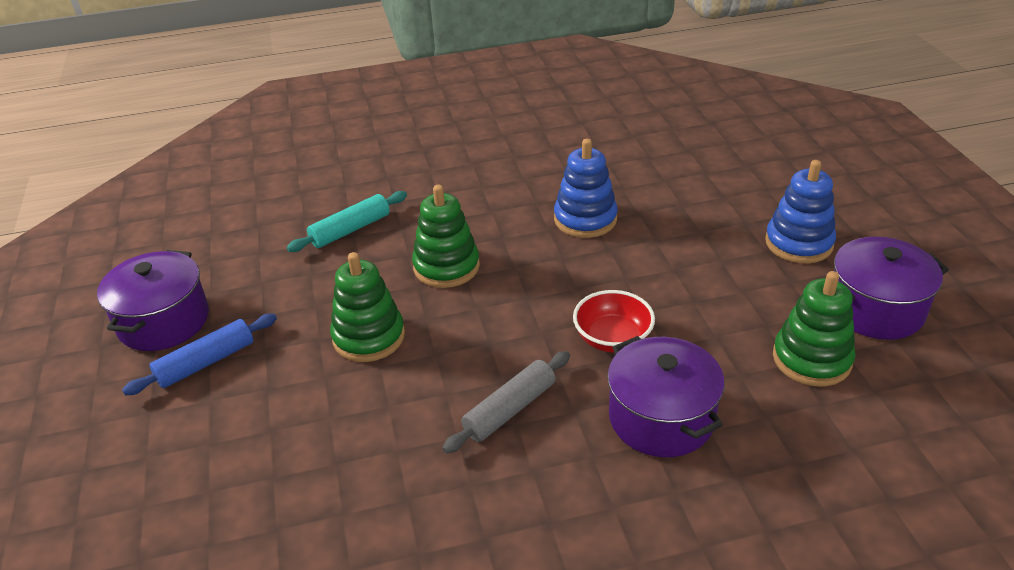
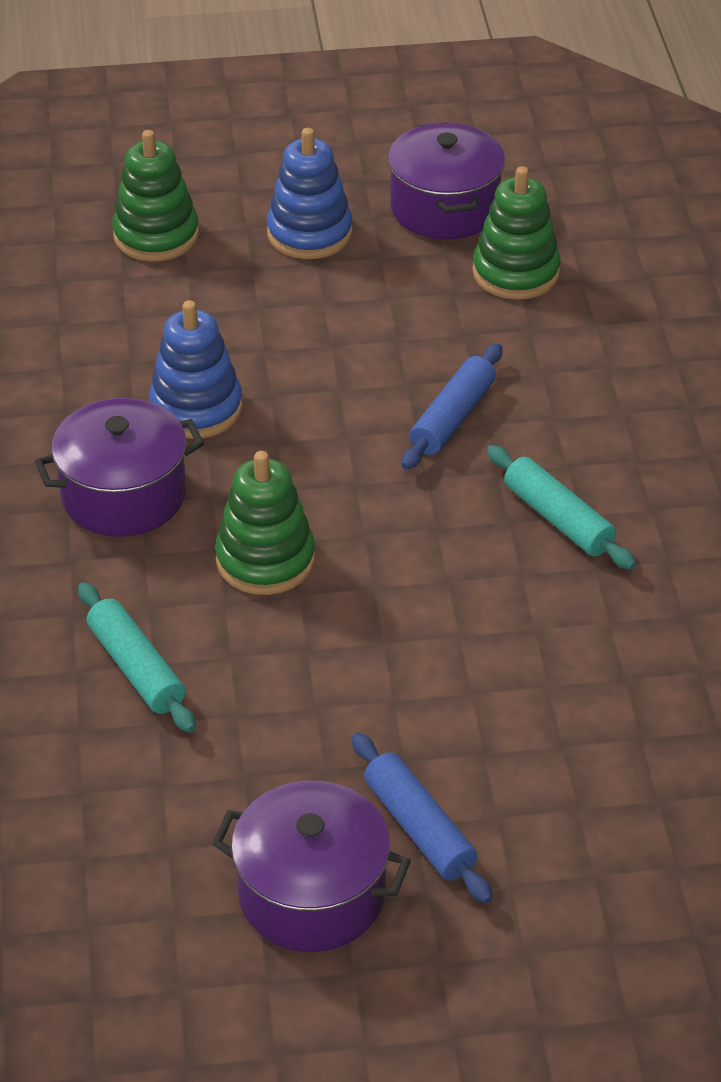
camera: 85 degrees left, 5 degrees up
(369, 337) = (401, 646): green stacking toy -> green stacking toy (156, 235)
(510, 410) = (558, 518): grey rolling pin -> turquoise rolling pin
(612, 339) = (452, 418): red bowl -> blue rolling pin
(661, 418) = (587, 399): purple pot -> purple pot (124, 495)

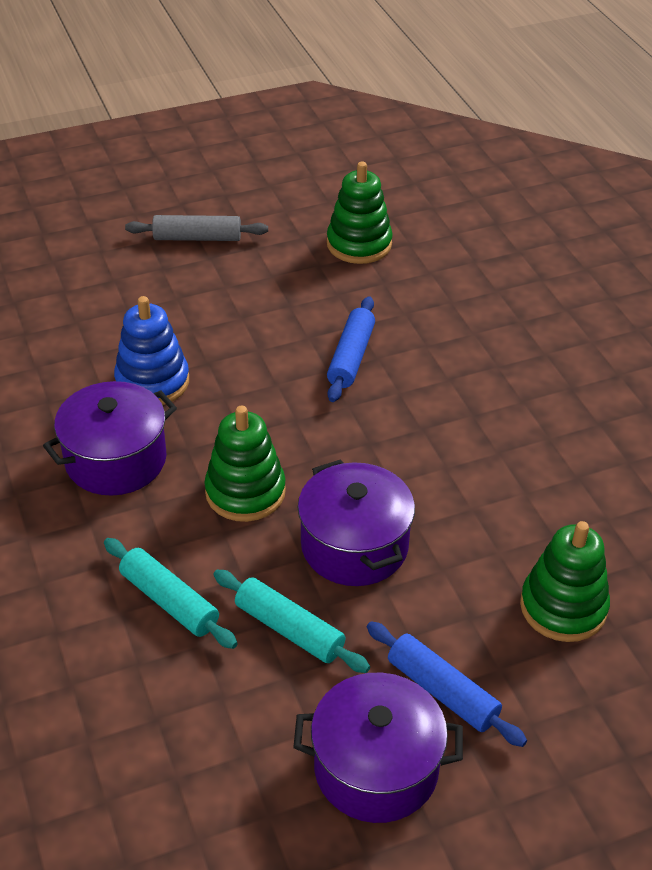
camera: 15 degrees left, 0 degrees up
(156, 235) = (81, 256): green stacking toy -> green stacking toy (563, 607)
(309, 233) = (197, 238): blue stacking toy -> grey rolling pin
(444, 208) = (291, 206): purple pot -> purple pot (354, 546)
(558, 518) = (457, 420): turquoise rolling pin -> turquoise rolling pin (289, 629)

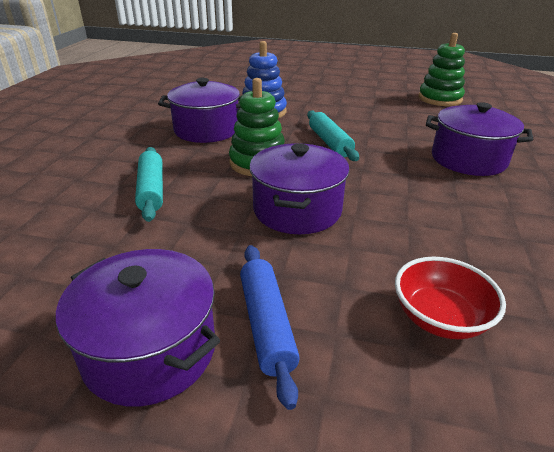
camera: 35 degrees right, 10 degrees down
(197, 238) = (348, 78): grey rolling pin -> none
(289, 629) = (201, 233): turquoise rolling pin -> turquoise rolling pin (330, 142)
(351, 357) = (389, 133): blue rolling pin -> none
(467, 370) = (468, 159): none -> purple pot
(563, 607) = (440, 318): green stacking toy -> red bowl

